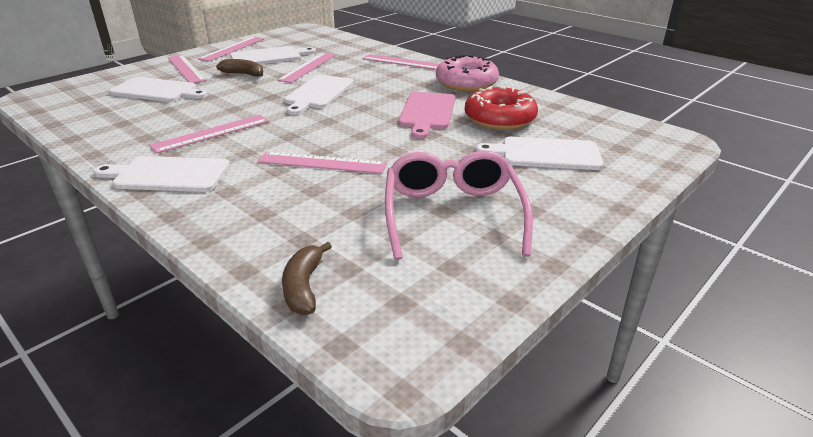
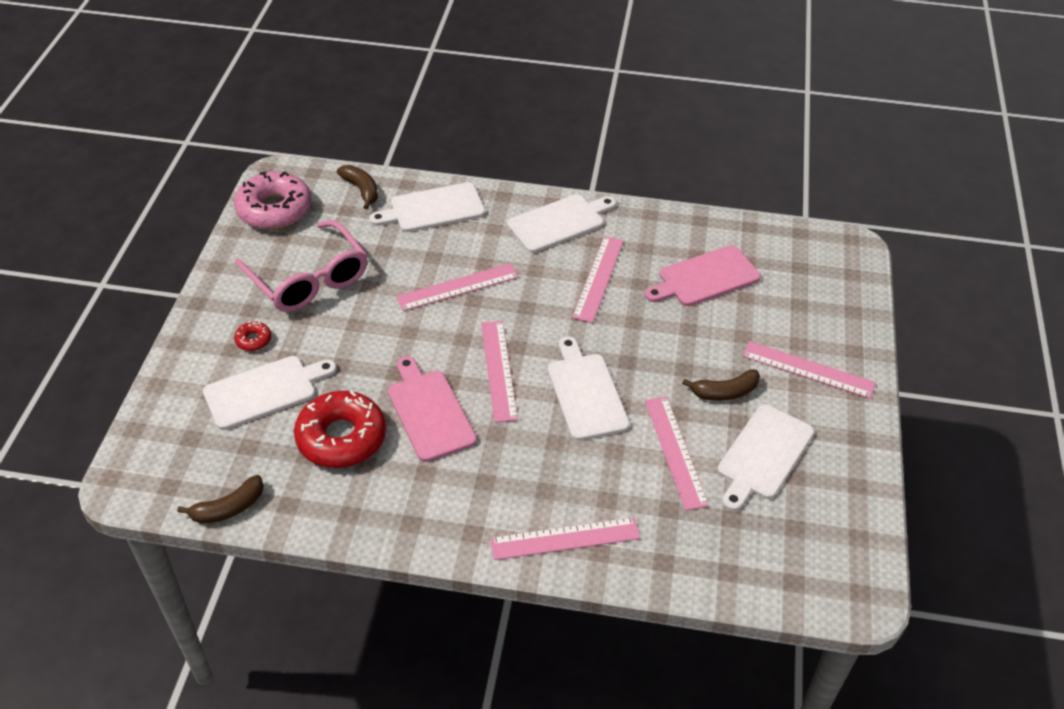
camera: 145 degrees right, 15 degrees up
(146, 112) = (705, 277): none -> pink cutting board
(157, 91) = (757, 312): white cutting board -> white cutting board (433, 209)
(232, 48) = (845, 454): pink ruler -> pink ruler (498, 370)
(466, 83) = (433, 513): pink donut -> pink donut (274, 209)
(540, 186) = (253, 340): none -> red donut
(598, 113) = (229, 508): none -> brown banana

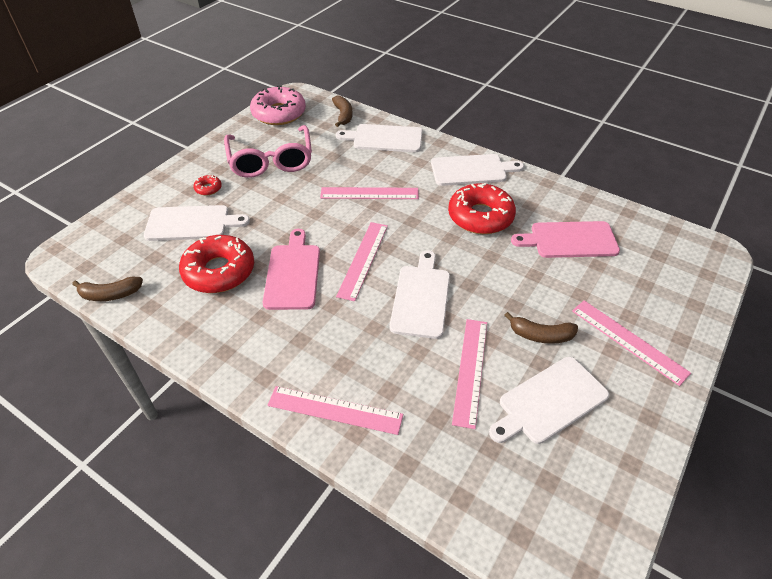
camera: 25 degrees right, 0 degrees up
(599, 278) = (480, 216): pink ruler -> red donut

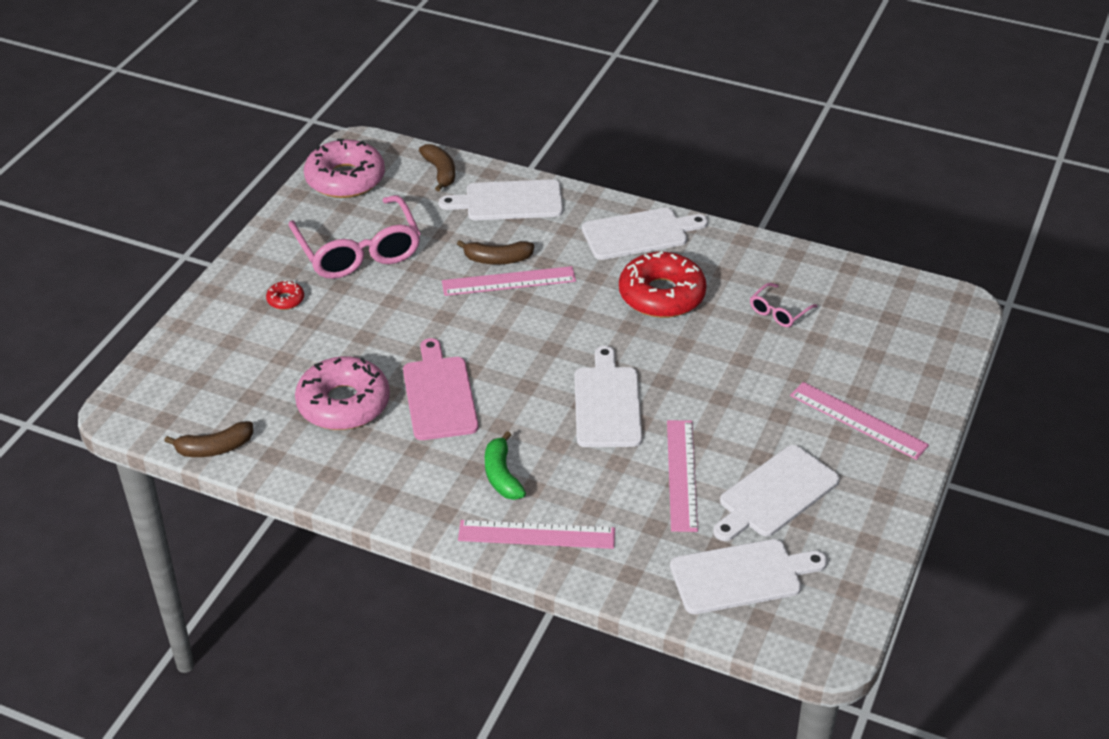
camera: 10 degrees left, 5 degrees down
(191, 223) = (282, 349): white cutting board -> white cutting board (741, 576)
(219, 271) = (343, 404): red donut -> pink donut
(321, 349) = (502, 475): none -> green banana
(363, 259) = (523, 367): pink ruler -> none
(541, 335) = (757, 427): brown banana -> brown banana (497, 259)
(569, 240) = (779, 312): pink cutting board -> pink glasses

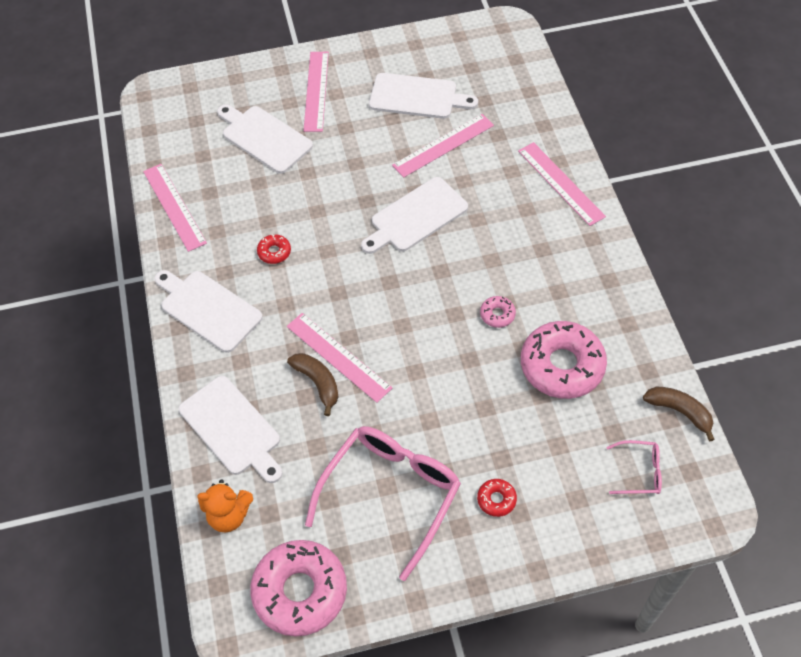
camera: 125 degrees left, 15 degrees up
(439, 394) = (497, 314): pink cutting board -> pink donut
(440, 172) = (229, 515): brown banana -> orange teddy bear
(502, 475) = (533, 230): green banana -> none
(661, 295) = (274, 252): red donut -> red donut, size x0.43
(741, 576) = (495, 80): white cutting board -> white cutting board (264, 138)
(779, 312) = (238, 178): pink glasses -> pink glasses (639, 472)
(780, 259) = (174, 207): none -> pink ruler

